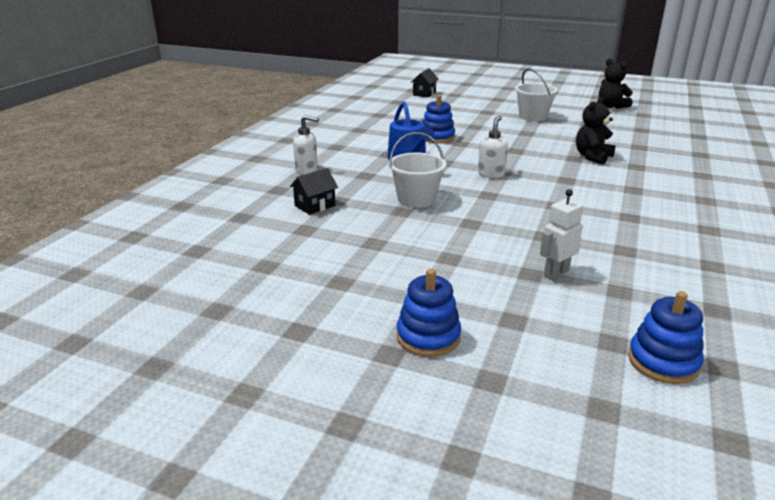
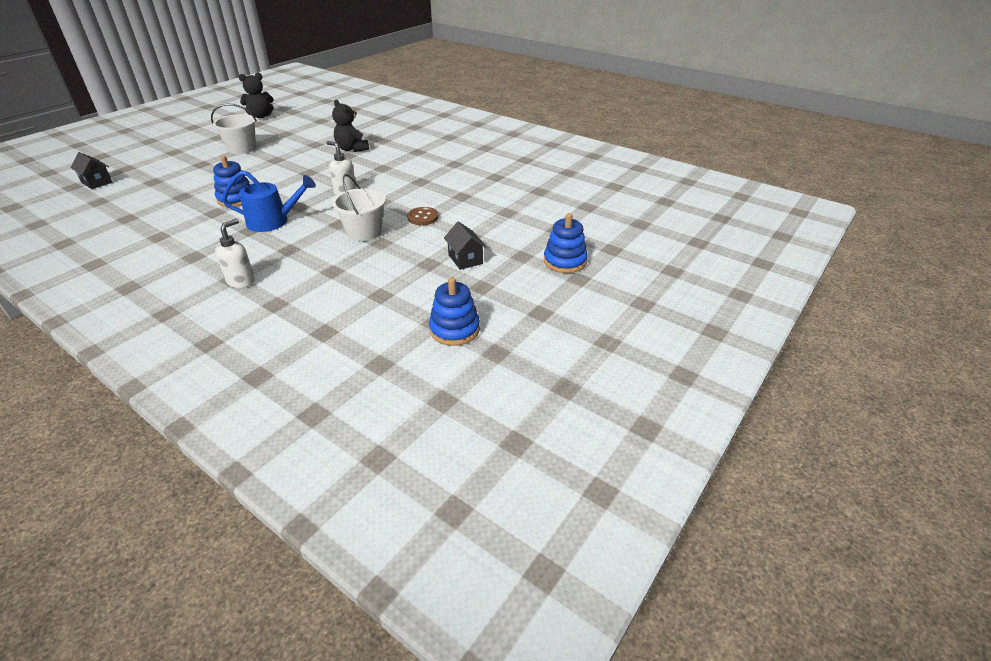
camera: 75 degrees left, 10 degrees up
(315, 206) = (334, 285): black house -> black house (465, 259)
(470, 222) = (423, 217): none -> brown button
(556, 273) = (510, 204): white robot -> none
(663, 362) = (607, 198): blue stacking toy -> blue stacking toy (454, 329)

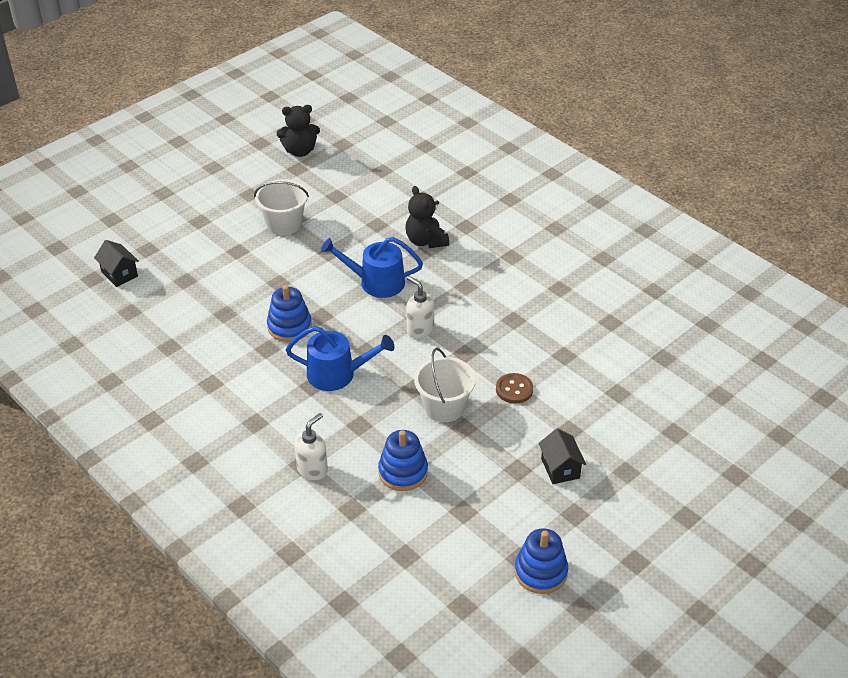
camera: 10 degrees right, 5 degrees up
(311, 171) = (376, 282): none -> blue watering can
(565, 261) = (675, 487): blue stacking toy -> blue stacking toy (403, 472)

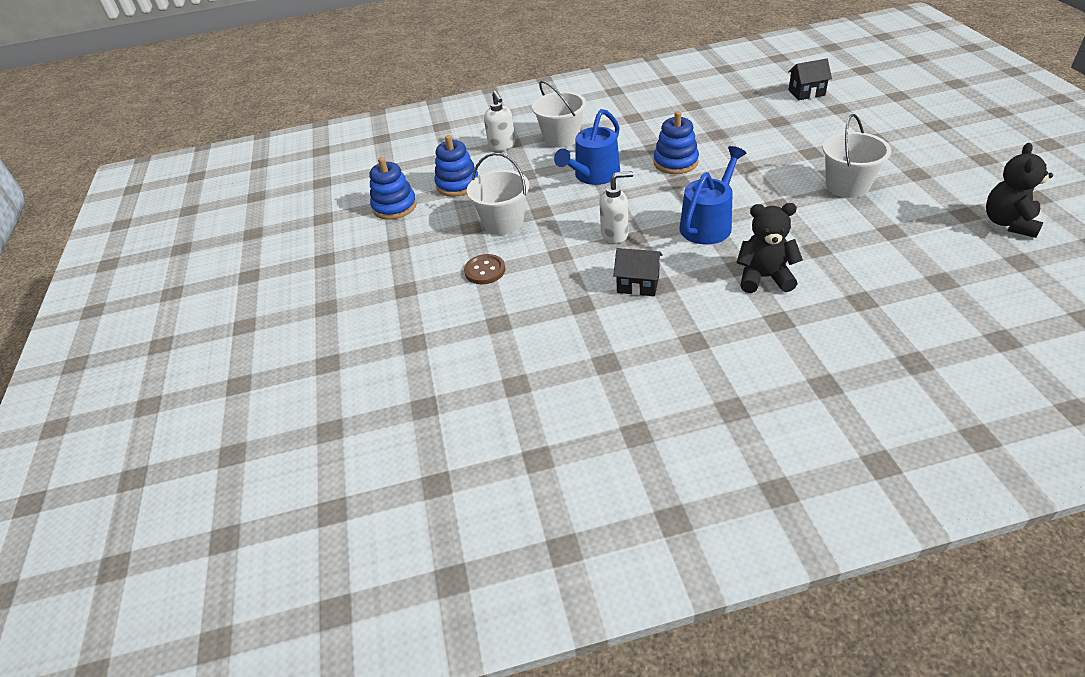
camera: 125 degrees right, 0 degrees up
(276, 425) = (561, 138): none -> white bucket
(540, 572) = (301, 224): blue stacking toy -> blue stacking toy (394, 206)
(560, 468) = (373, 267): black house -> black house (638, 284)

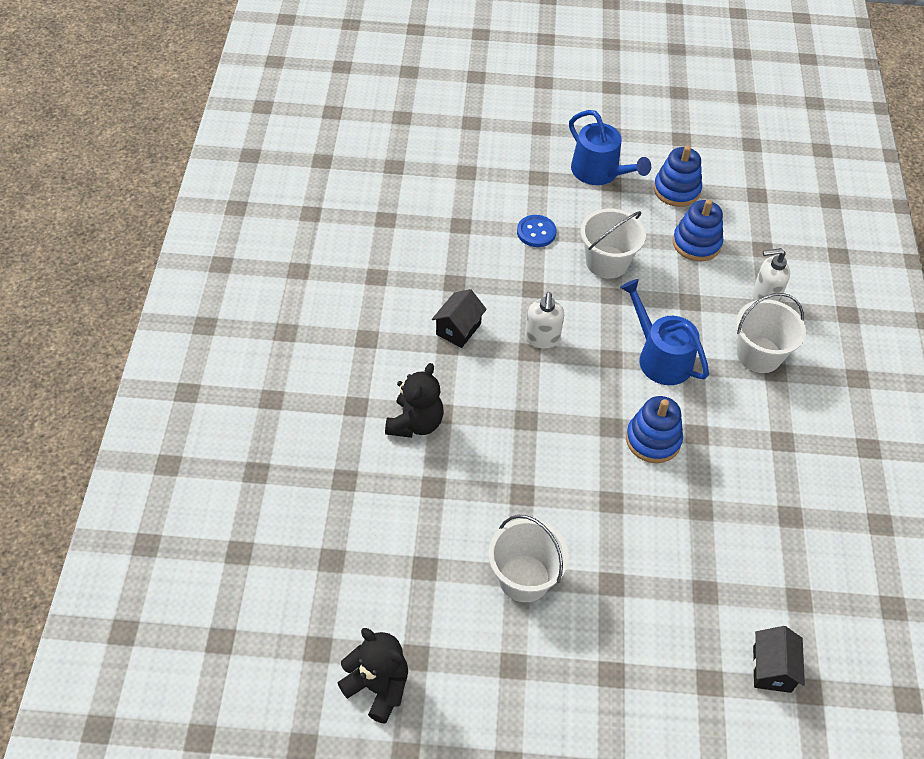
camera: 100 degrees right, 10 degrees up
(485, 271) = (536, 232): brown button -> blue button
(708, 224) = (519, 418): blue watering can -> blue watering can (599, 172)

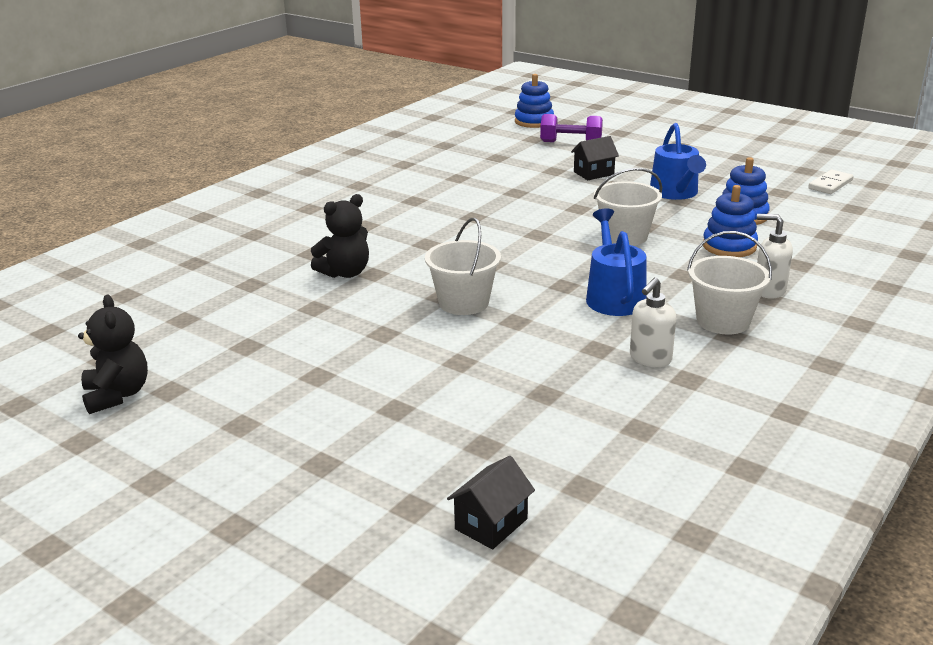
camera: 35 degrees right, 25 degrees down
(444, 113) = (571, 143): none -> purple dumbbell
(458, 329) = (445, 238): black house -> black house (593, 173)
(524, 578) = (320, 379): white bucket -> white bucket (463, 303)
(536, 232) = (577, 209): blue button -> none
(542, 339) = (512, 260): white soap dispenser -> white soap dispenser (650, 359)
(653, 440) = (547, 339): blue stacking toy -> blue stacking toy (534, 121)
(712, 110) = (830, 184): none -> white domino

